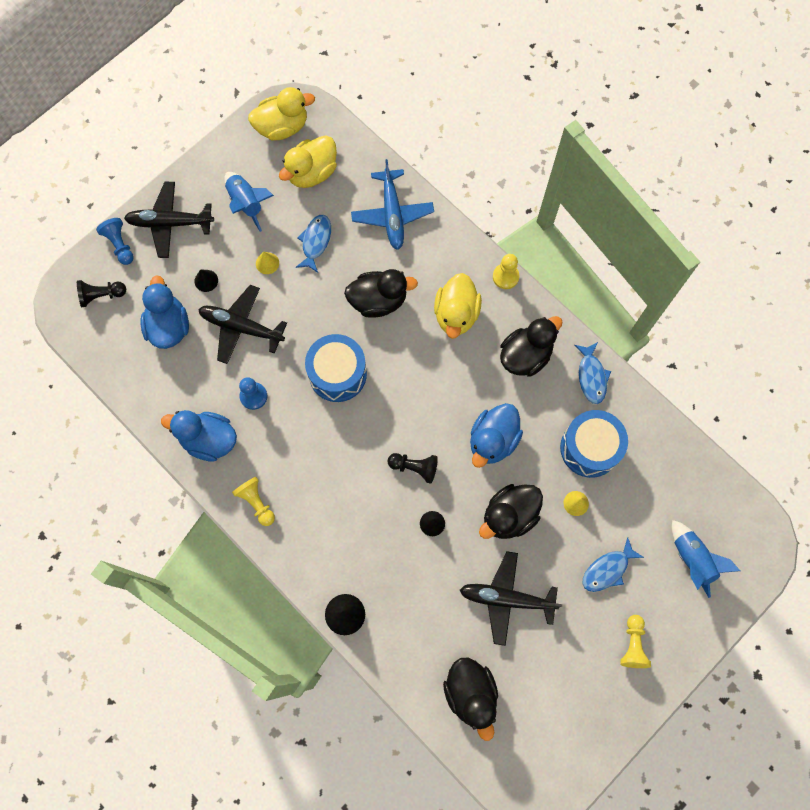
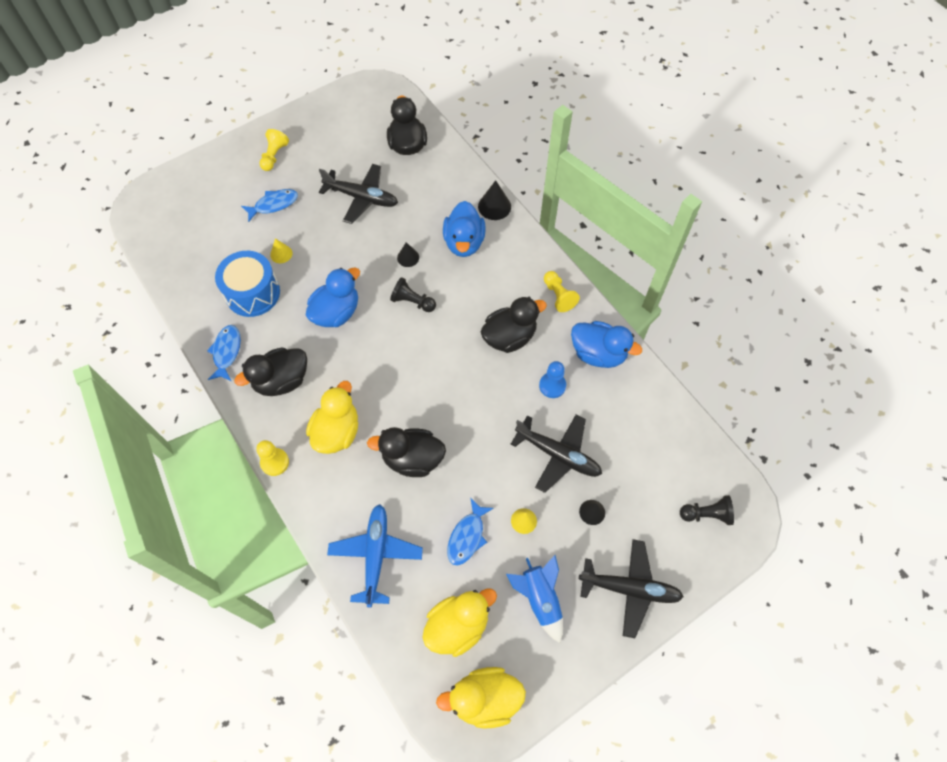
camera: 170 degrees left, 10 degrees down
(120, 245) = (688, 571): blue pawn -> none
(169, 326) = (634, 468): blue duck -> blue duck (464, 242)
(337, 374) = (467, 393): blue drum -> none
(509, 516) = (341, 253): black duck -> black duck (509, 337)
(692, 559) = (203, 201): blue rocket -> none

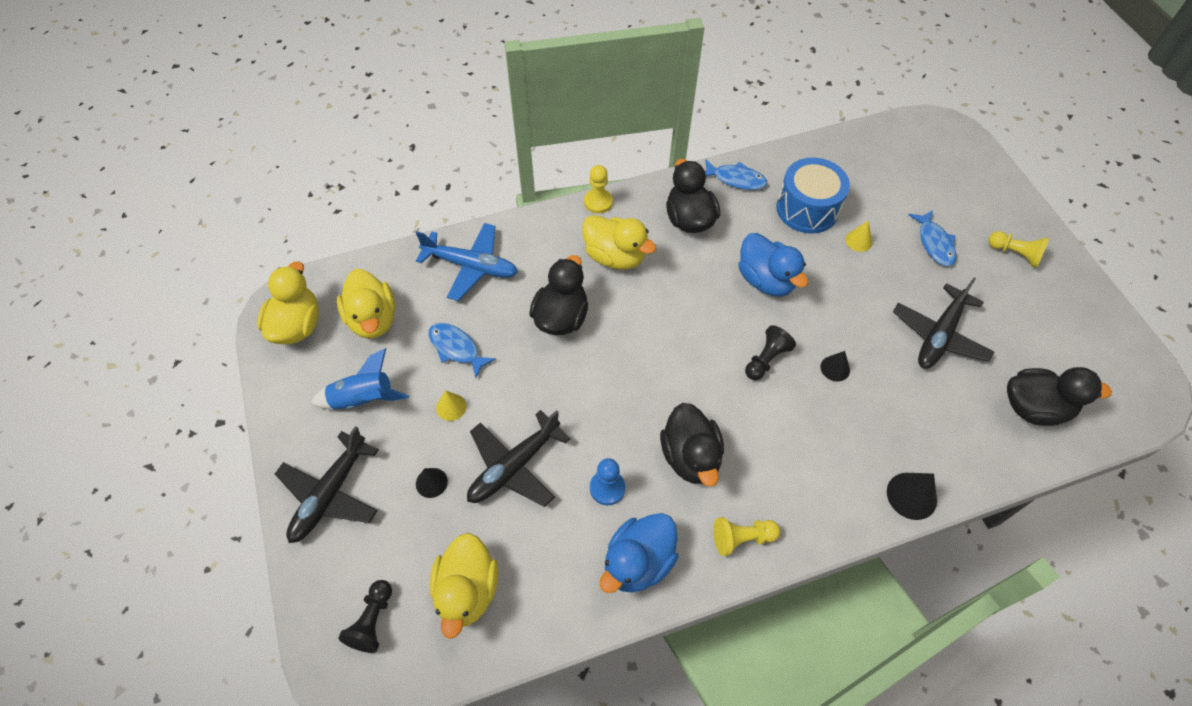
camera: 105 degrees right, 5 degrees down
(464, 242) = (851, 440): blue duck -> none
(660, 457) = (467, 591): none -> yellow duck

